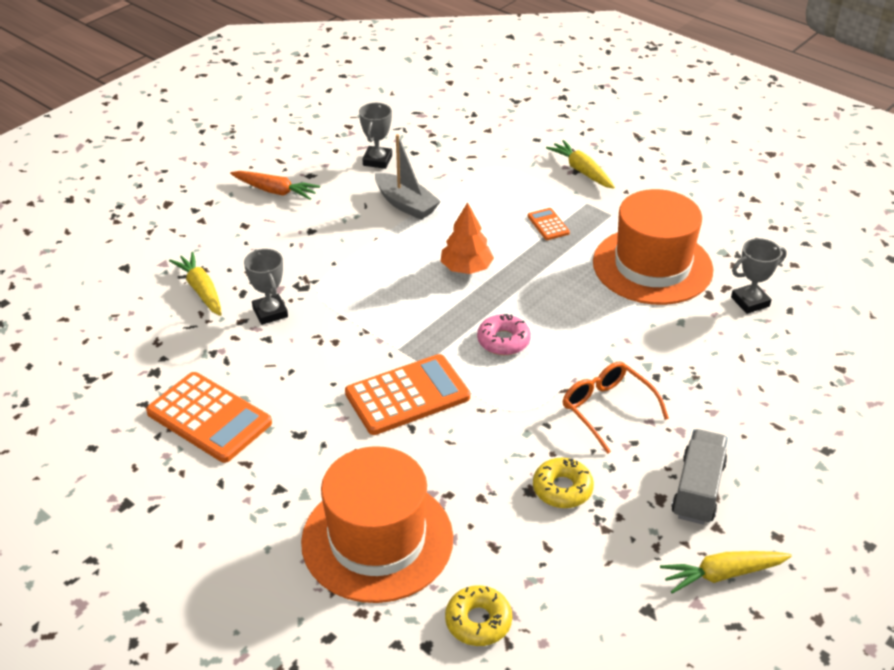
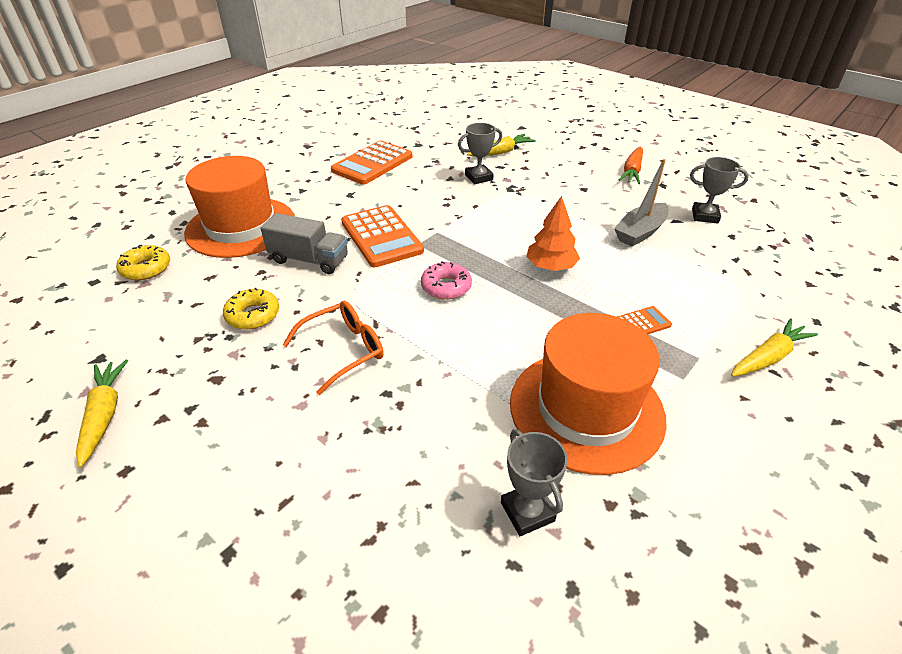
camera: 90 degrees right, 0 degrees up
(697, 490) = (215, 409): grey truck -> grey truck (309, 260)

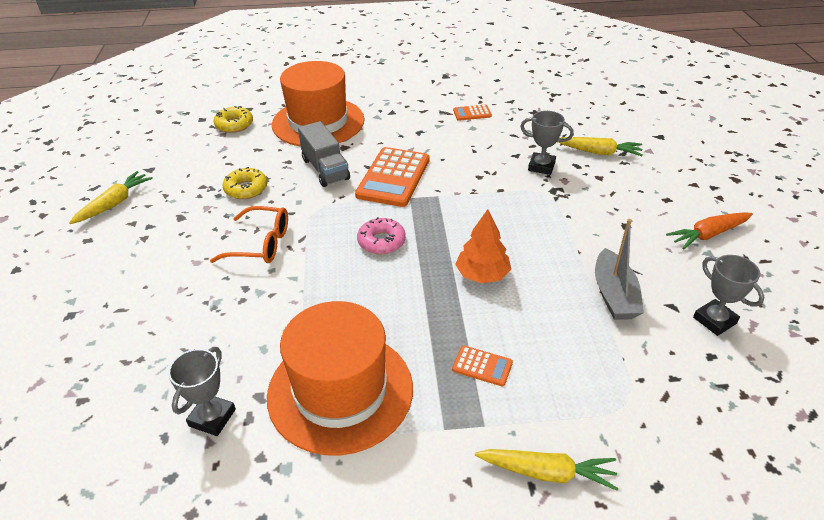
camera: 45 degrees right, 0 degrees up
(372, 163) = (472, 113): orange calculator -> orange calculator, size x0.47
(640, 232) = (614, 295): grey boat -> grey boat turned 90 degrees counterclockwise

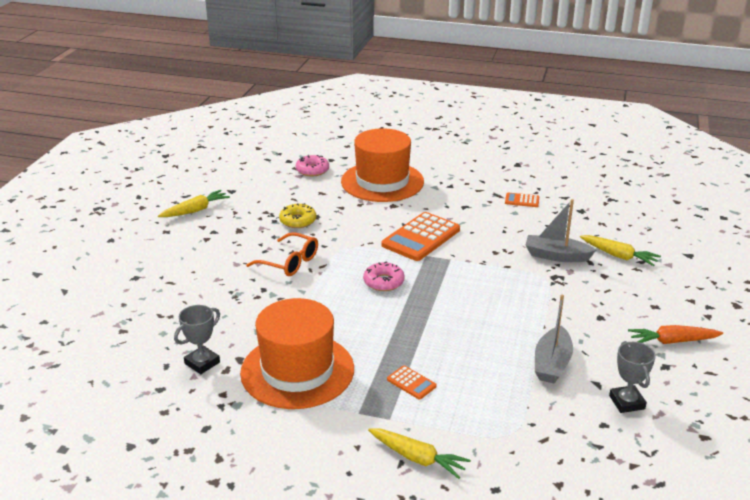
camera: 20 degrees right, 10 degrees down
(234, 125) = (312, 170): yellow donut -> pink donut
(325, 169) = (368, 219): grey truck -> none
(482, 275) = (451, 323): orange tree -> none
(541, 166) = (556, 256): grey trophy -> grey boat

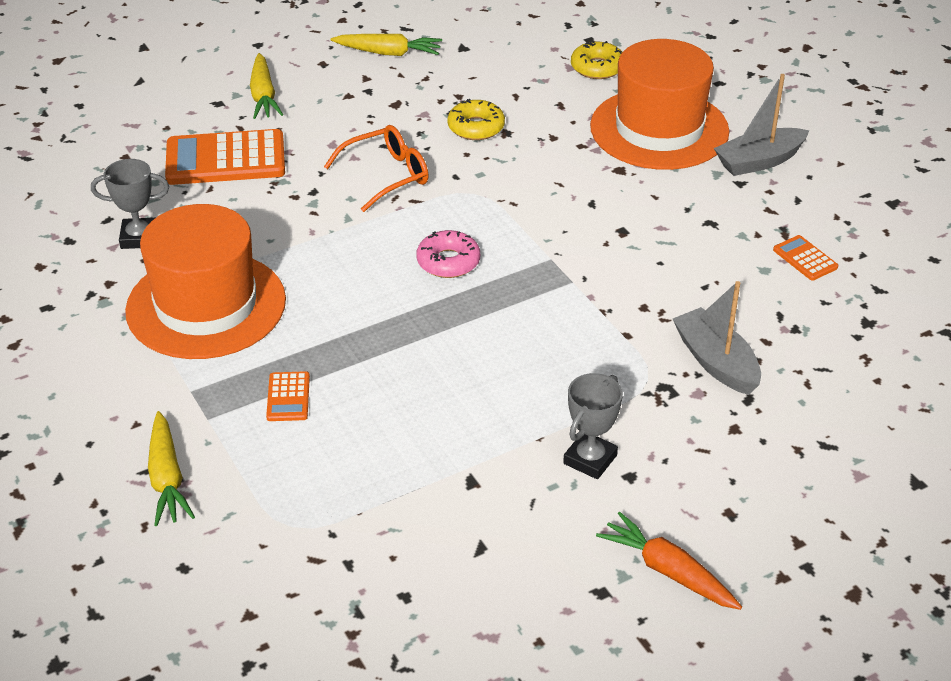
camera: 45 degrees right, 10 degrees up
(290, 262) = (387, 175): orange glasses -> orange glasses turned 105 degrees counterclockwise
(312, 170) = (597, 67): pink donut -> yellow donut
(421, 237) = (583, 232): orange calculator -> orange calculator (225, 159)
(552, 364) = (470, 487): grey boat -> grey boat (759, 161)
(618, 256) = (805, 416): yellow carrot -> yellow carrot (263, 95)
(626, 402) = (475, 594): grey trophy -> grey trophy (590, 459)

